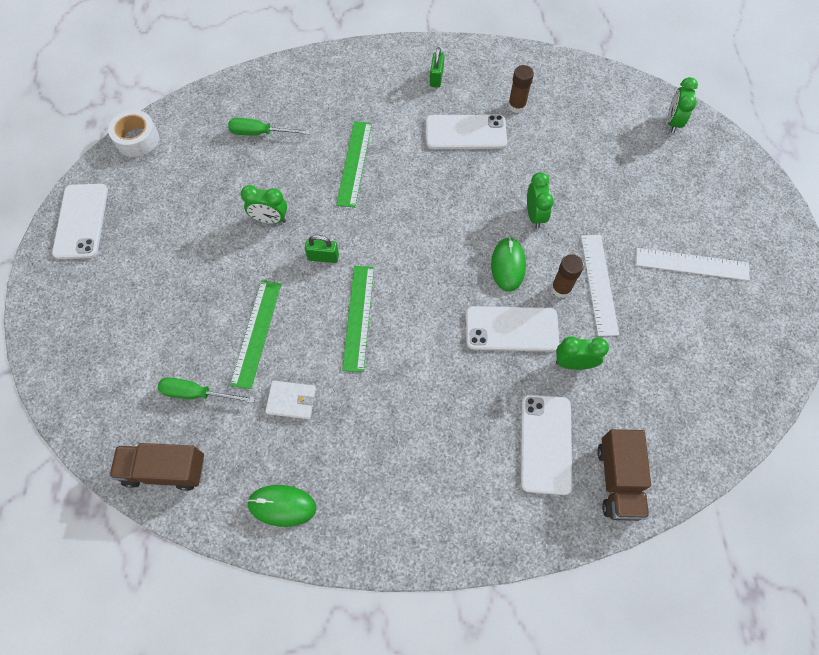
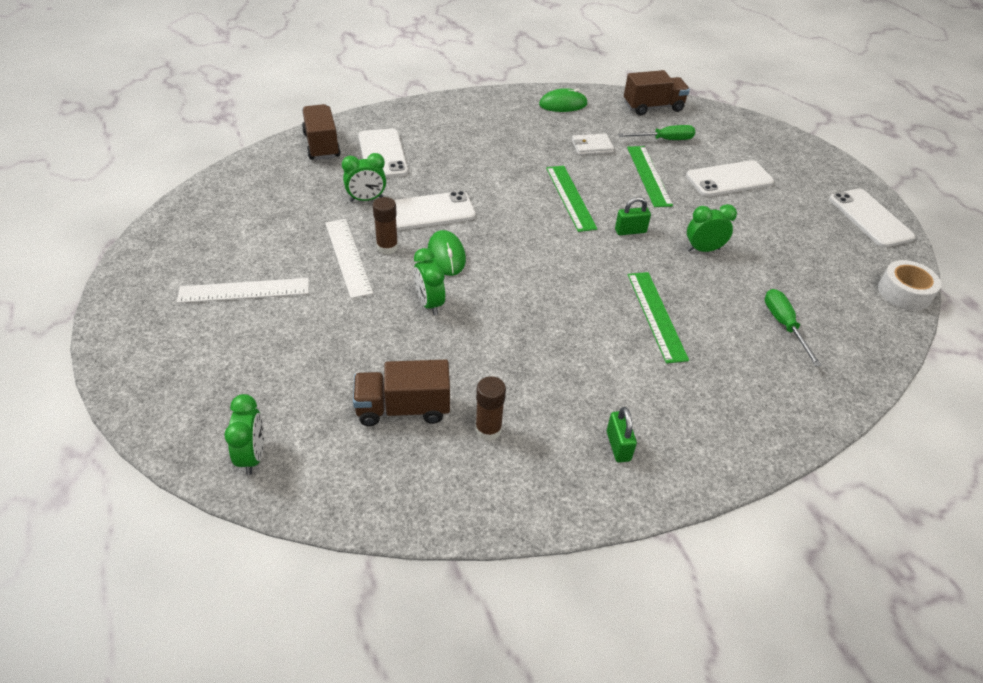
camera: 160 degrees right, 20 degrees down
(260, 133) = (784, 325): green screwdriver -> green screwdriver turned 90 degrees counterclockwise
(466, 132) = (543, 377): white phone -> white phone (729, 179)
(571, 132) = (403, 408): none -> brown truck

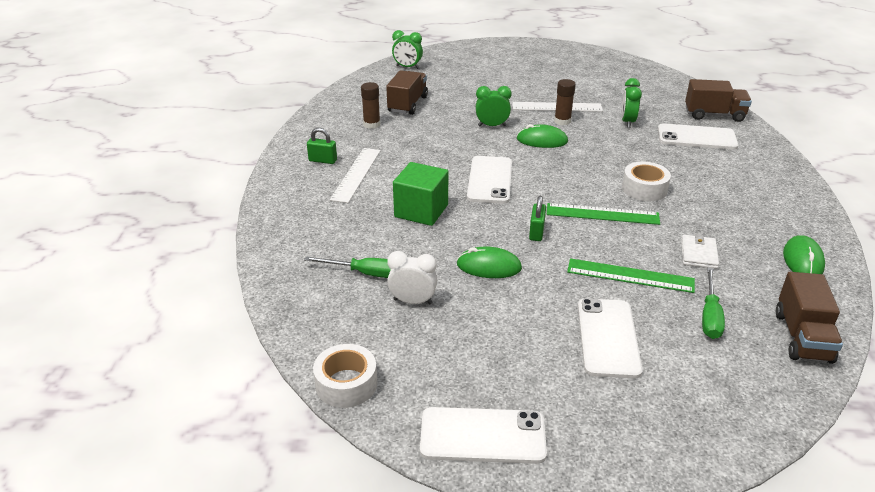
camera: 115 degrees right, 10 degrees down
(244, 290) = (538, 75): white ruler -> white ruler (356, 174)
(429, 212) = (602, 143): white phone -> white phone (490, 180)
(508, 178) = (644, 189): none -> white tape
(656, 315) = (421, 211): green ruler -> green cube
(703, 250) = (489, 266): green clock -> green mouse
(788, 283) = (412, 301): none -> white clock

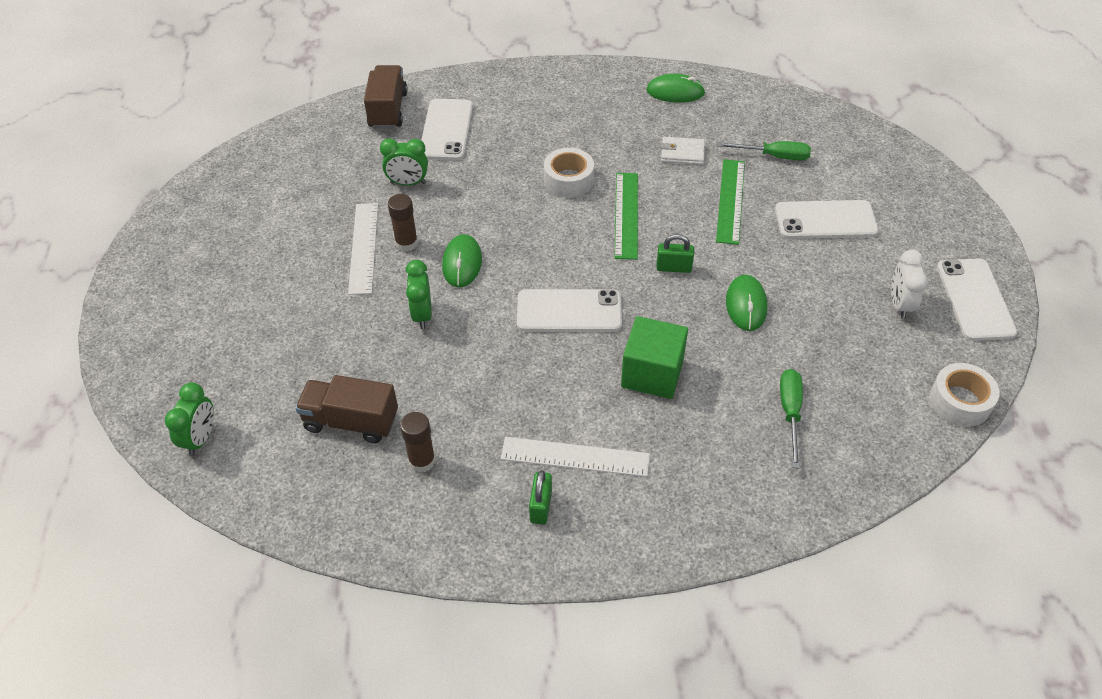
camera: 95 degrees left, 15 degrees up
(412, 301) = (824, 363): white clock -> white clock (900, 305)
(802, 337) = (782, 109): brown truck -> none

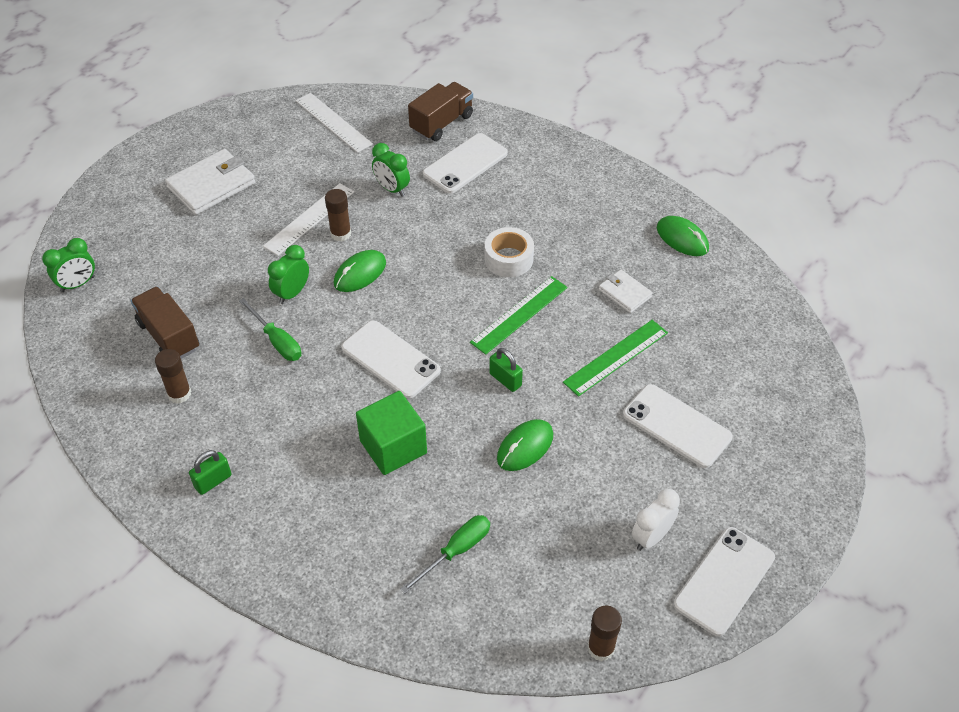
camera: 40 degrees right, 0 degrees up
(234, 274) = (211, 185): none -> white wallet
(575, 456) = (273, 465): white ruler -> white ruler (333, 122)
(773, 156) = (699, 344): green screwdriver -> green screwdriver (277, 341)
(960, 401) = (601, 648): white tape -> brown glue stick

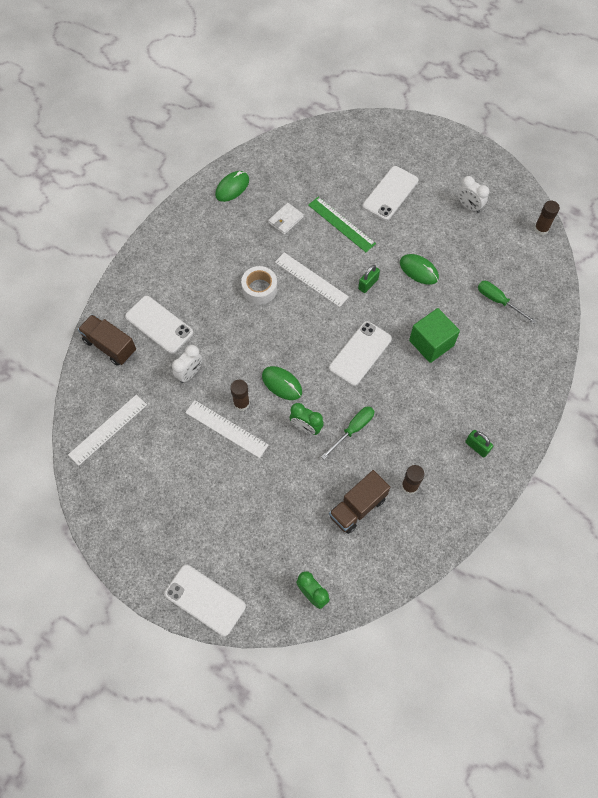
camera: 95 degrees left, 15 degrees up
(211, 185) = (190, 513): white wallet -> none
(392, 189) = (190, 373): green clock -> white clock
(519, 315) = (311, 279): green ruler -> white ruler
(724, 581) = (489, 174): white phone -> white phone (205, 599)

